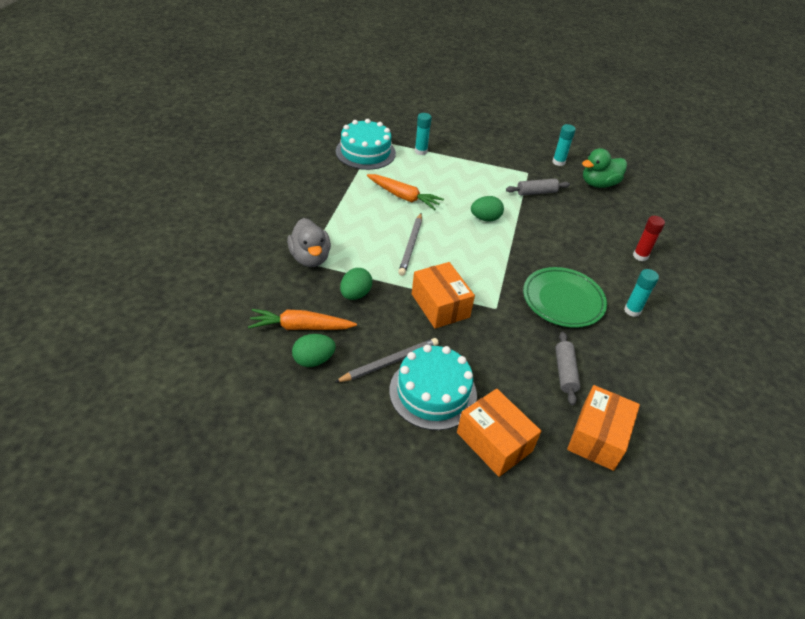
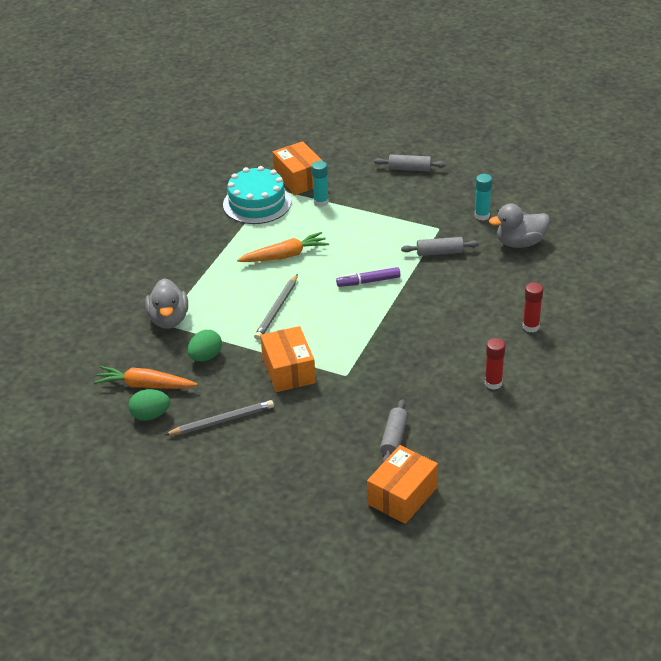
camera: 15 degrees right, 5 degrees down
(403, 197) = (285, 256): orange carrot -> orange carrot turned 60 degrees counterclockwise
(433, 392) = (256, 449): turquoise cake -> none
(485, 125) = (409, 169): none -> grey rolling pin
(485, 218) = (368, 281): green egg -> purple marker
(494, 442) = (300, 493): orange box -> orange box (299, 179)
(563, 300) = (421, 370): green plate -> none
(598, 184) = (520, 243): green duck -> grey duck
(632, 310) = (493, 383): turquoise glue stick -> red glue stick

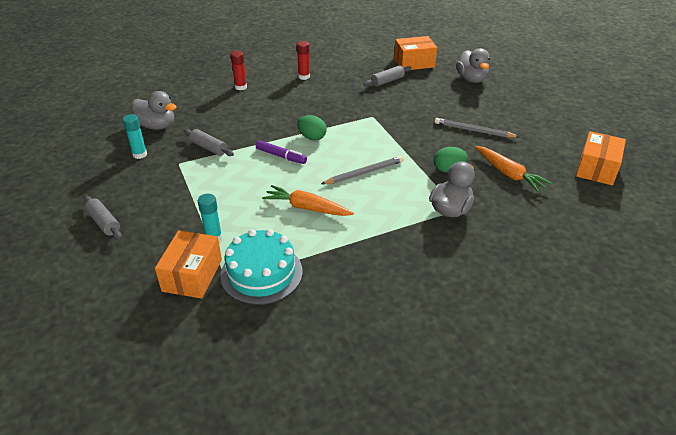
camera: 140 degrees left, 0 degrees up
(150, 415) = (519, 155): green egg -> green egg (312, 137)
(288, 370) = (403, 135): orange box -> orange box (596, 168)
(299, 510) = (471, 79): none -> grey duck

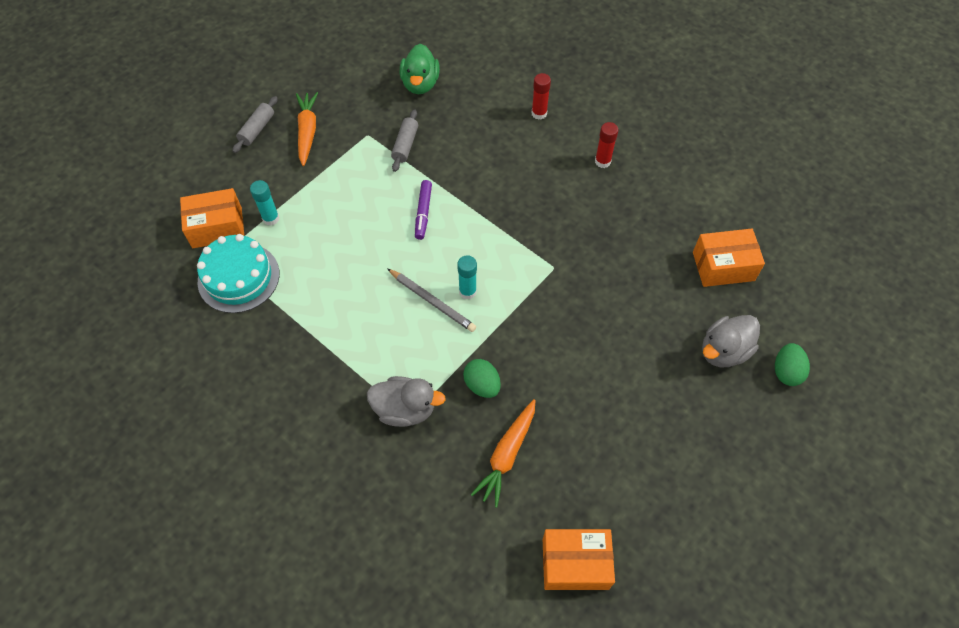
camera: 65 degrees right, 20 degrees up
(140, 154) = (366, 98): turquoise glue stick -> turquoise glue stick (467, 291)
(157, 126) = (420, 84): grey duck -> green duck
(307, 208) = (346, 273): orange carrot -> orange carrot (307, 132)
(312, 137) = (474, 225): green egg -> green egg (786, 371)
(387, 81) = (651, 253): grey rolling pin -> none
(414, 63) = (723, 266): orange box -> orange box turned 60 degrees counterclockwise
(474, 130) = (585, 390): grey pencil -> none

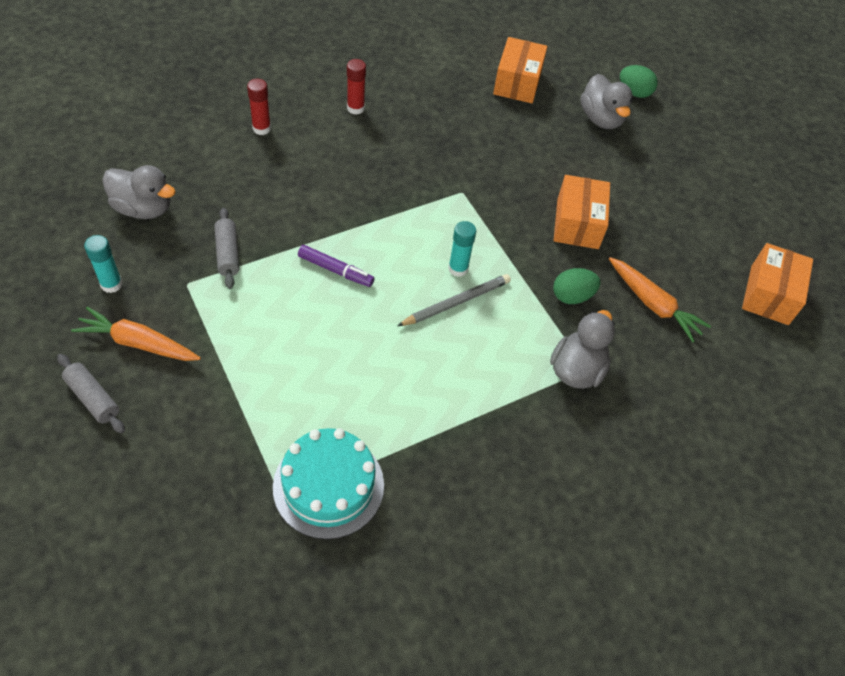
camera: 75 degrees left, 5 degrees down
(217, 227) = (233, 491): orange box -> orange box (577, 223)
(271, 218) = (255, 424): turquoise glue stick -> turquoise glue stick (111, 284)
(405, 145) = (228, 253): grey rolling pin -> grey rolling pin turned 45 degrees clockwise
(420, 84) = (143, 208): green duck -> grey duck

